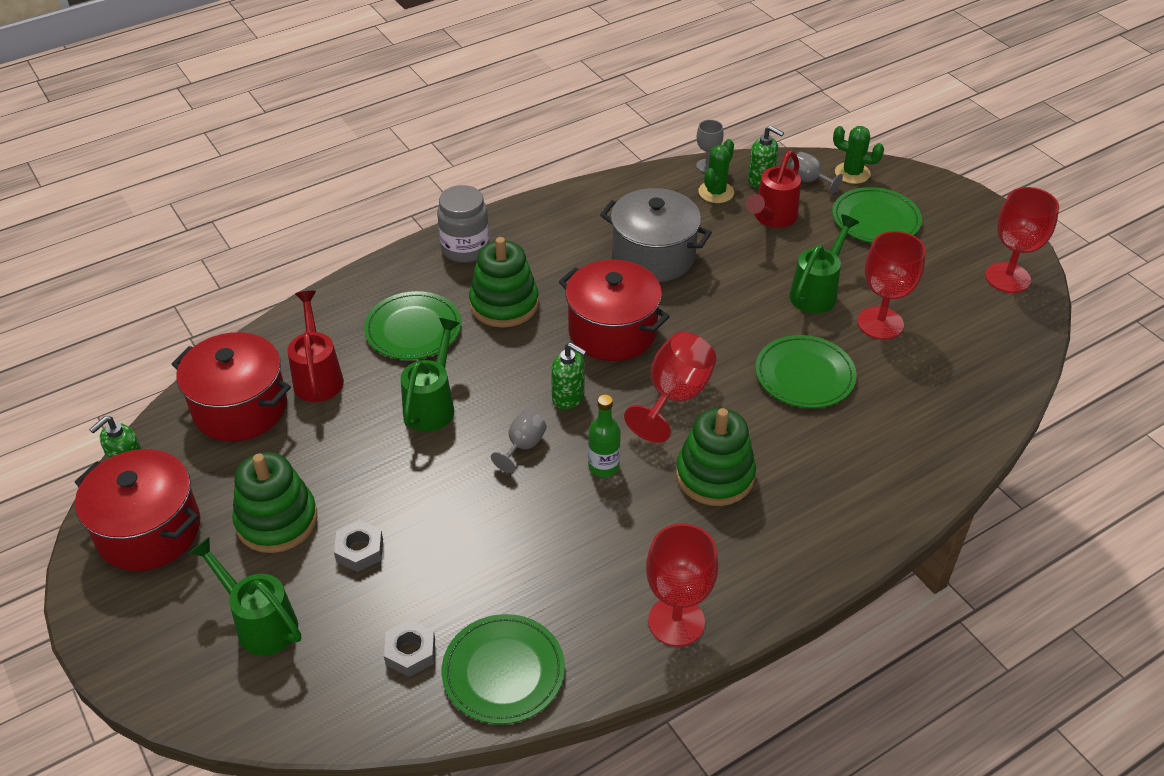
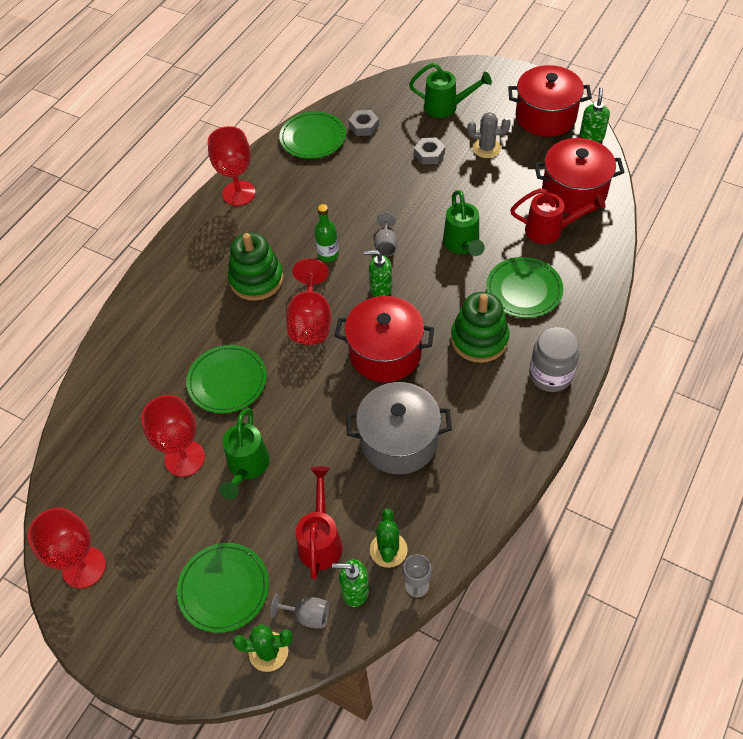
camera: 155 degrees right, 10 degrees up
(277, 520) = (486, 148): green stacking toy -> grey cactus
(318, 376) = (550, 230): red watering can -> red watering can turned 45 degrees counterclockwise

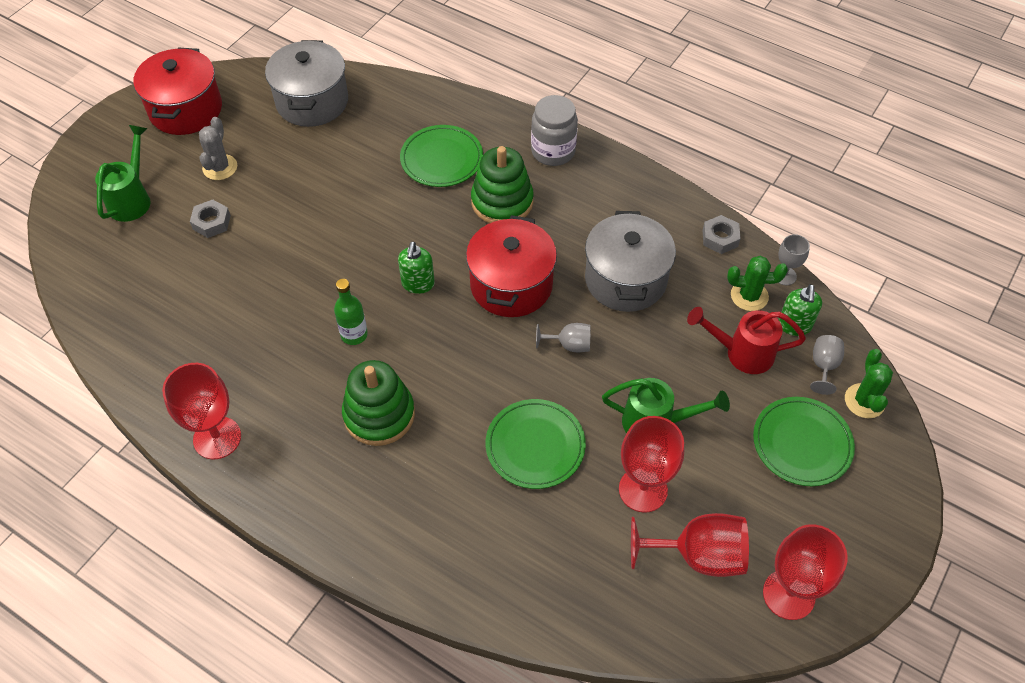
camera: 90 degrees left, 0 degrees up
(311, 321) = (455, 355): red goblet -> red goblet (697, 555)
(313, 138) = (136, 346): green plate -> none
(364, 126) = (135, 287): grey nut -> grey nut (720, 238)
(386, 245) = (351, 275): grey goblet -> grey goblet (569, 345)
(462, 245) = (368, 204): green watering can -> none
(550, 230) = (363, 127): red watering can -> none
(574, 192) = (312, 102): red pot -> grey pot
(591, 136) = (232, 76): green soap dispenser -> none

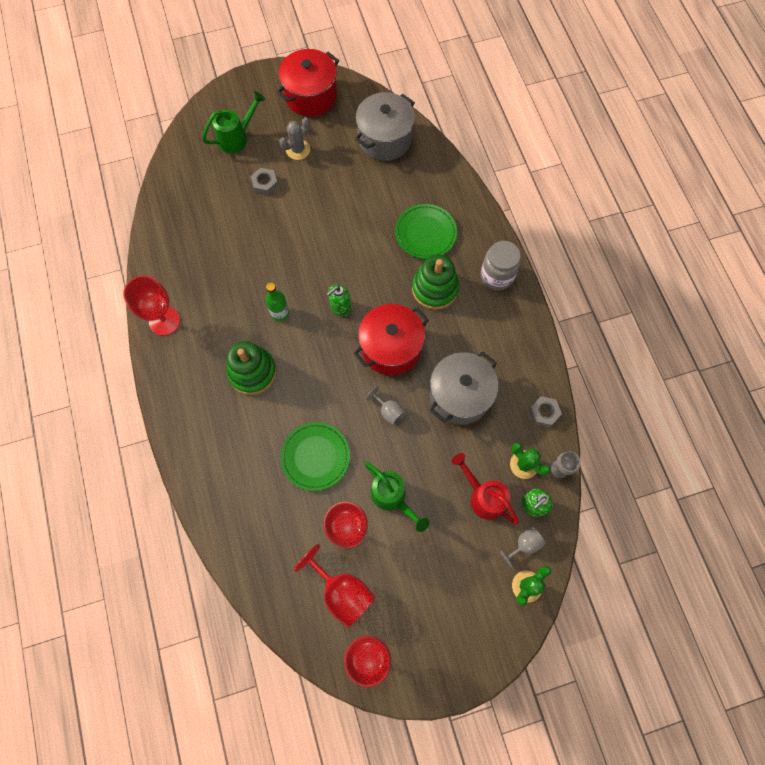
camera: 40 degrees right, 15 degrees up
(802, 443) = (463, 579): green plate -> none

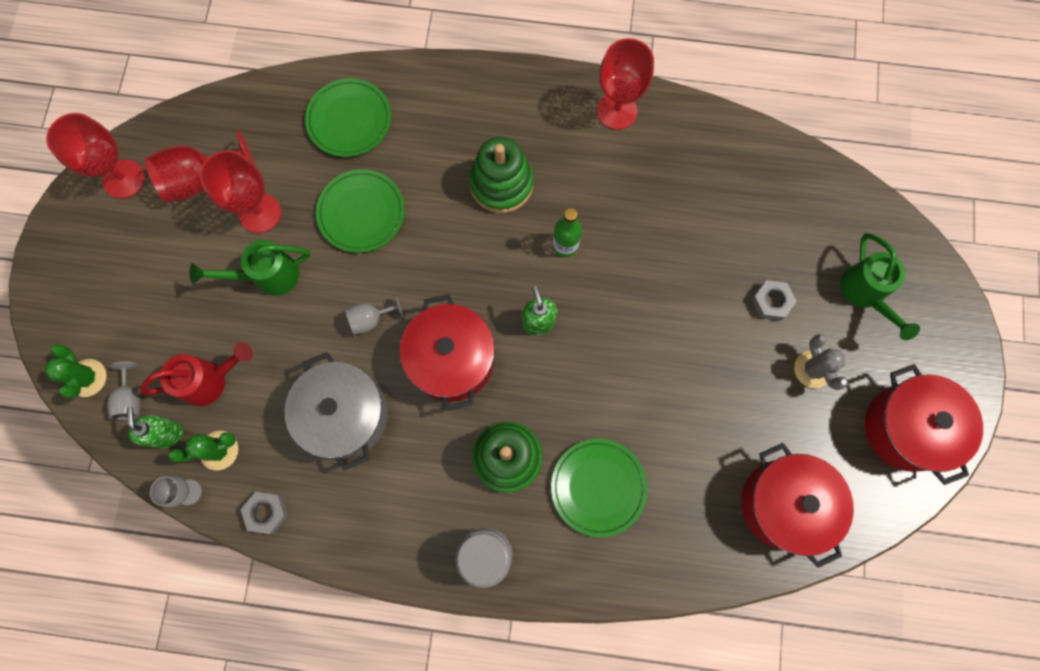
camera: 115 degrees right, 5 degrees up
(245, 503) = (349, 120): none -> green plate
(385, 139) = (783, 504): grey pot -> red pot

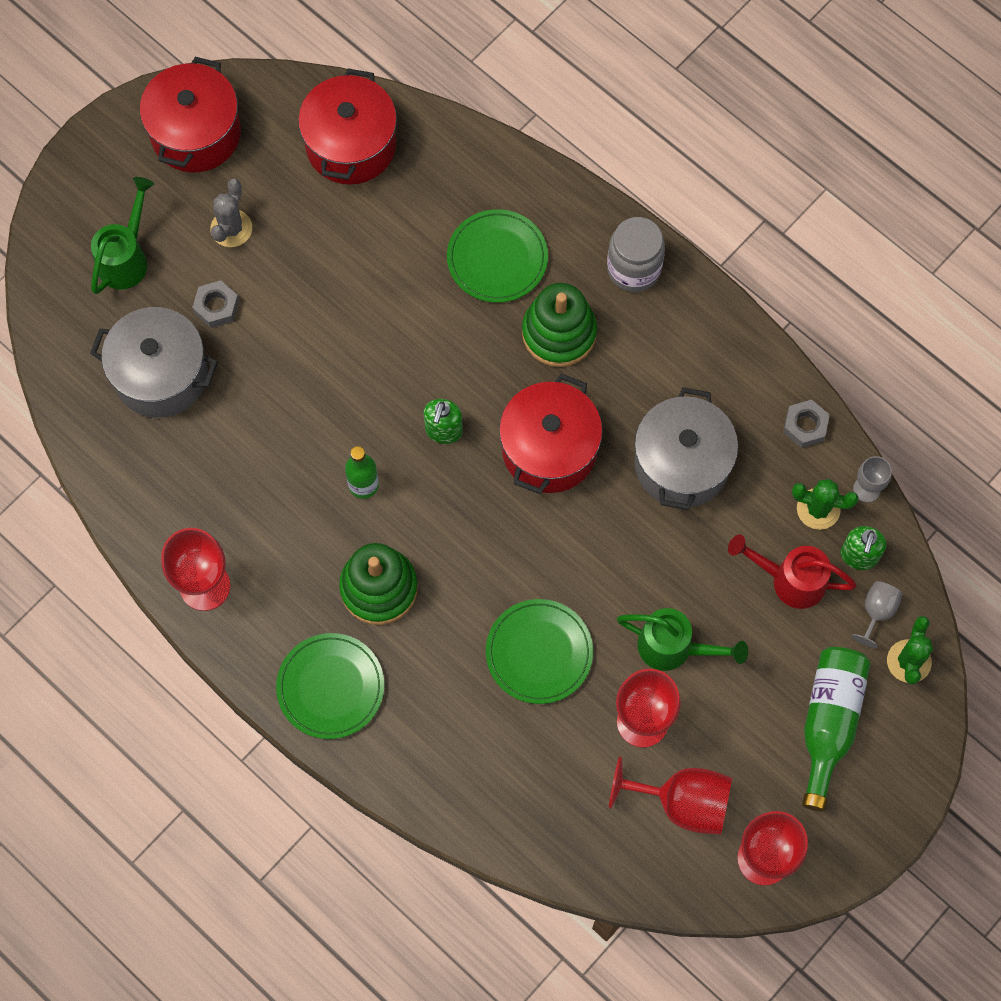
camera: 145 degrees left, 5 degrees down
(125, 295) = (829, 723): none -> green bottle
(349, 120) = (484, 765): green plate -> green plate (330, 687)
(371, 319) = (600, 537): grey goblet -> none
(766, 227) = (161, 375): none -> grey pot

